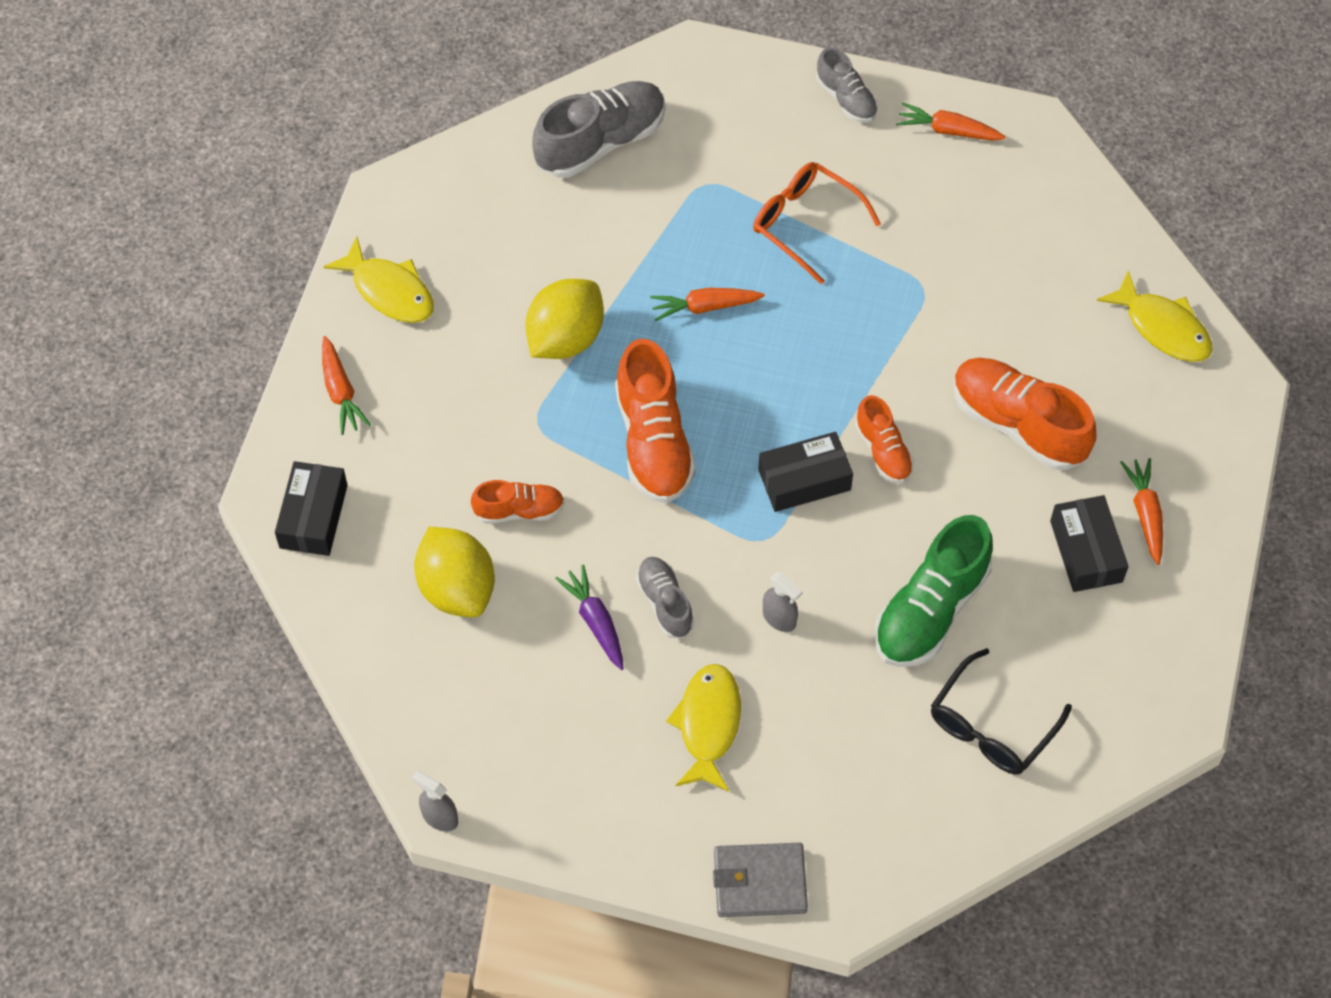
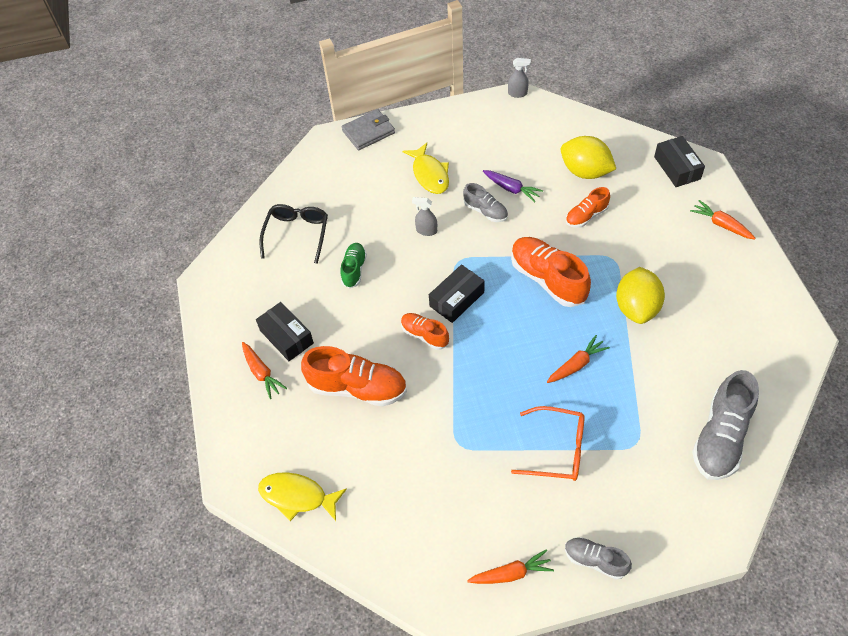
camera: 155 degrees right, 5 degrees down
(389, 291) = (749, 284): yellow fish -> none
(930, 610) = (354, 269): green shoe -> green shoe, size x0.56

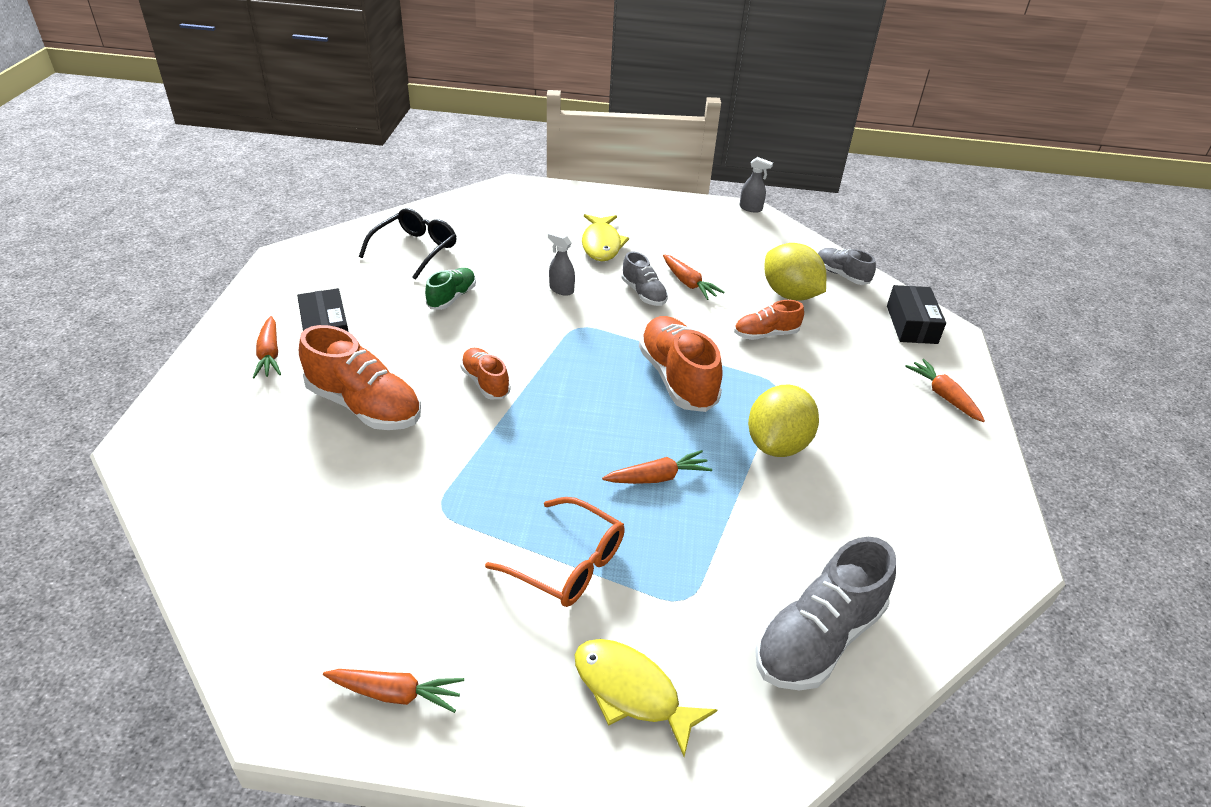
camera: 15 degrees right, 15 degrees down
(297, 496) = (199, 489): yellow fish -> yellow fish (631, 692)
(368, 132) = (560, 193): grey wallet -> none
(456, 299) = (550, 361): black box -> none
(511, 189) = (688, 283): purple carrot -> orange carrot
(595, 560) = (529, 728): grey shoe -> grey shoe (841, 275)

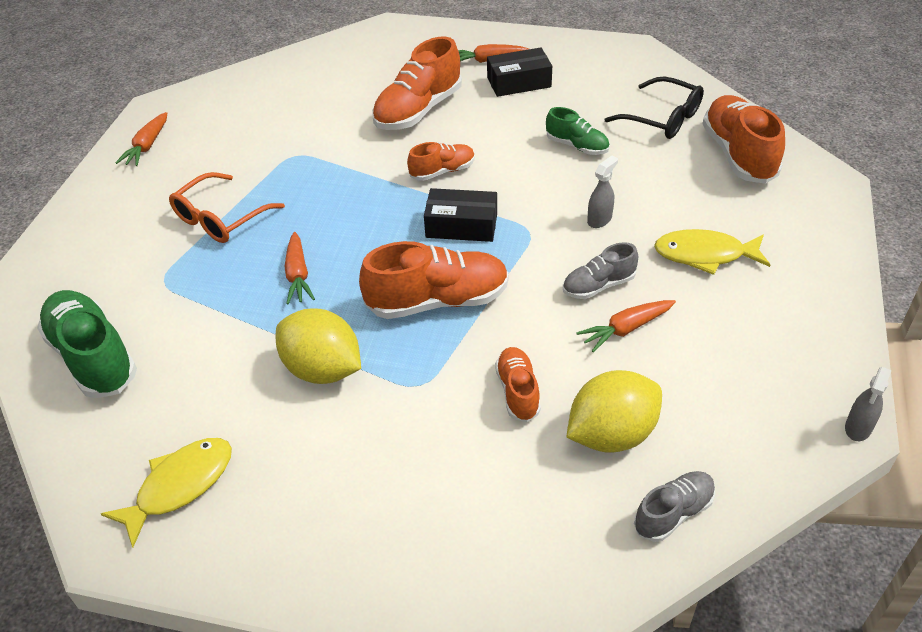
camera: 100 degrees right, 5 degrees up
(475, 219) = (738, 154): none -> orange shoe
(631, 692) = (99, 246): yellow fish -> yellow fish (180, 486)
(818, 638) = (93, 357): grey shoe -> green shoe
(911, 324) = (544, 576): black box -> black box (461, 225)
(944, 396) = (378, 566): orange carrot -> none

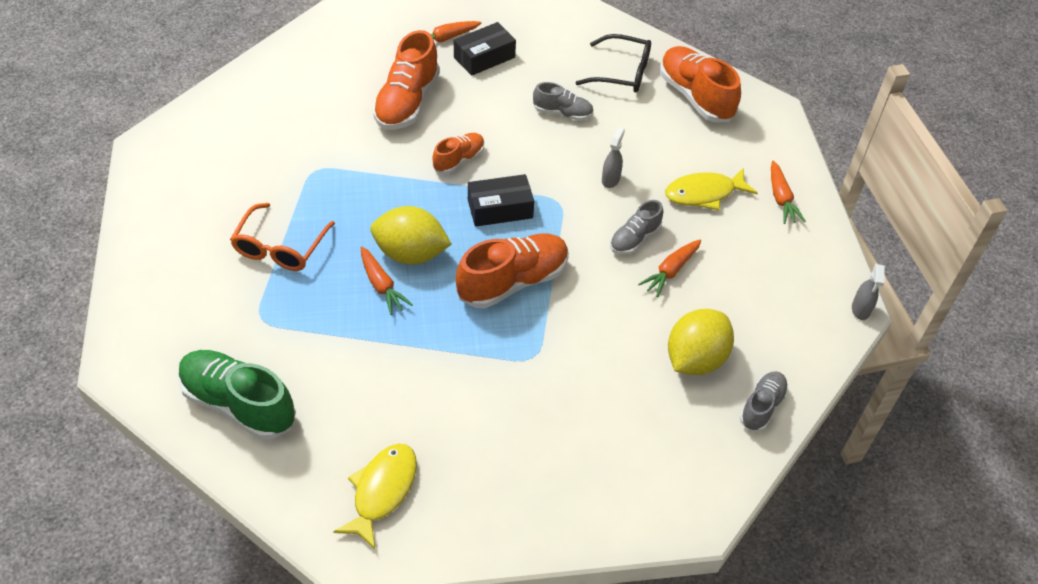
camera: 25 degrees left, 5 degrees up
(147, 146) = (163, 188): orange carrot -> orange carrot (781, 198)
(323, 369) = (448, 364): yellow lemon -> yellow lemon (411, 254)
(518, 392) = (612, 343): orange shoe -> none
(577, 146) = (562, 113): green shoe -> grey shoe

